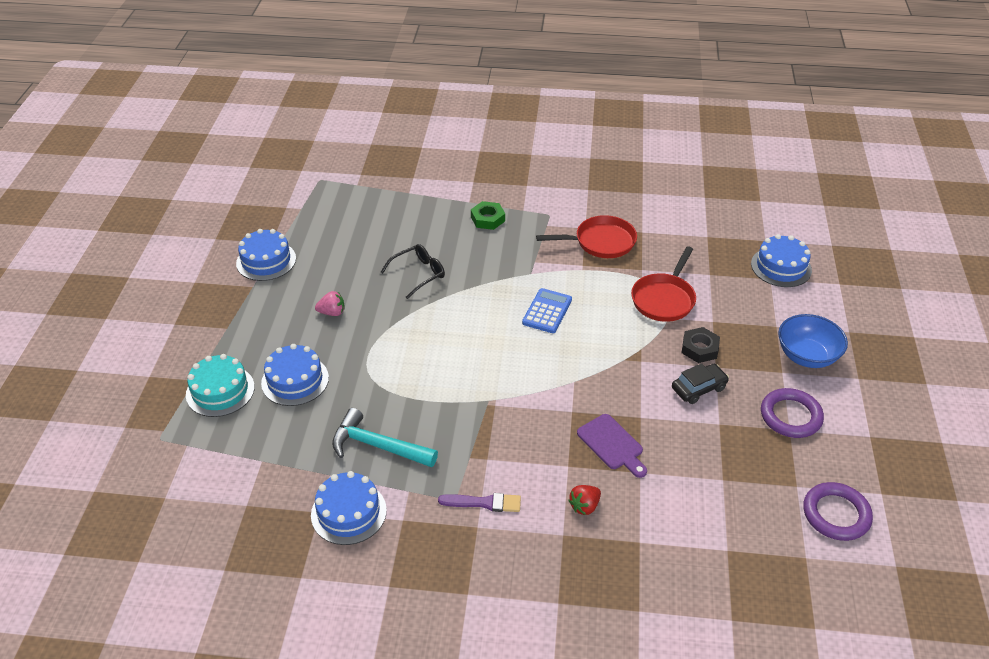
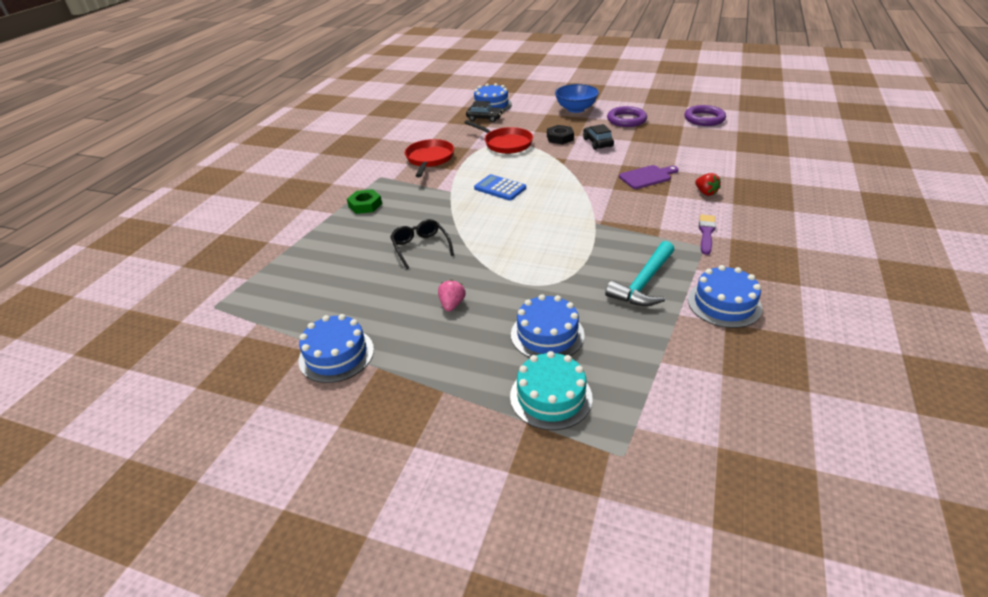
camera: 75 degrees left, 5 degrees down
(734, 267) = (484, 118): none -> black car

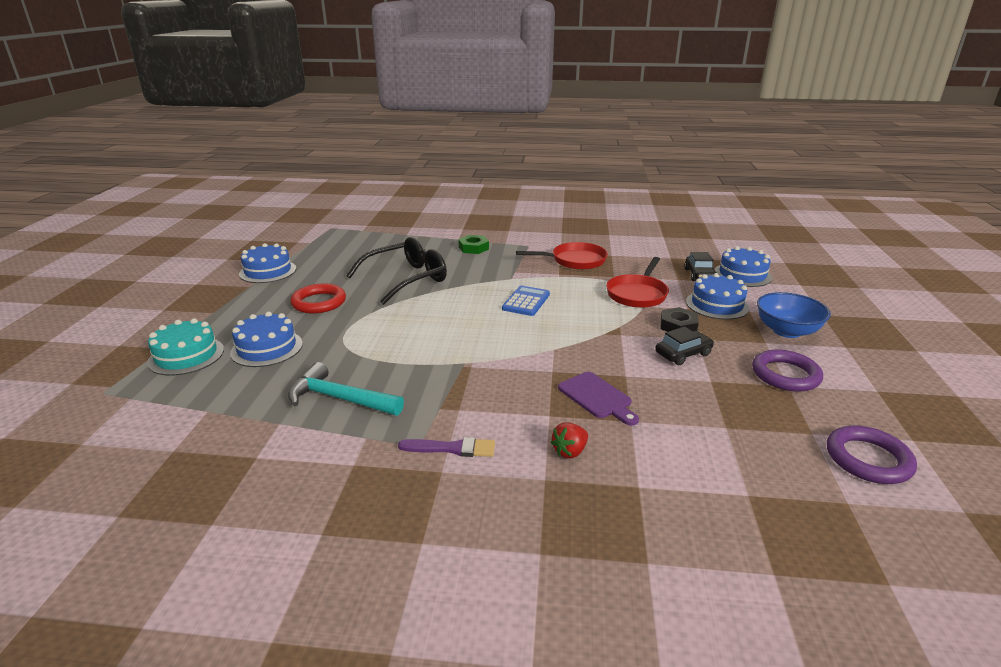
camera: 75 degrees right, 10 degrees down
(420, 247) = (407, 279): black glasses -> black glasses, size x1.69
(452, 304) = (319, 302): pink strawberry -> red ring
(724, 304) = (291, 457): blue cake -> blue cake (717, 305)

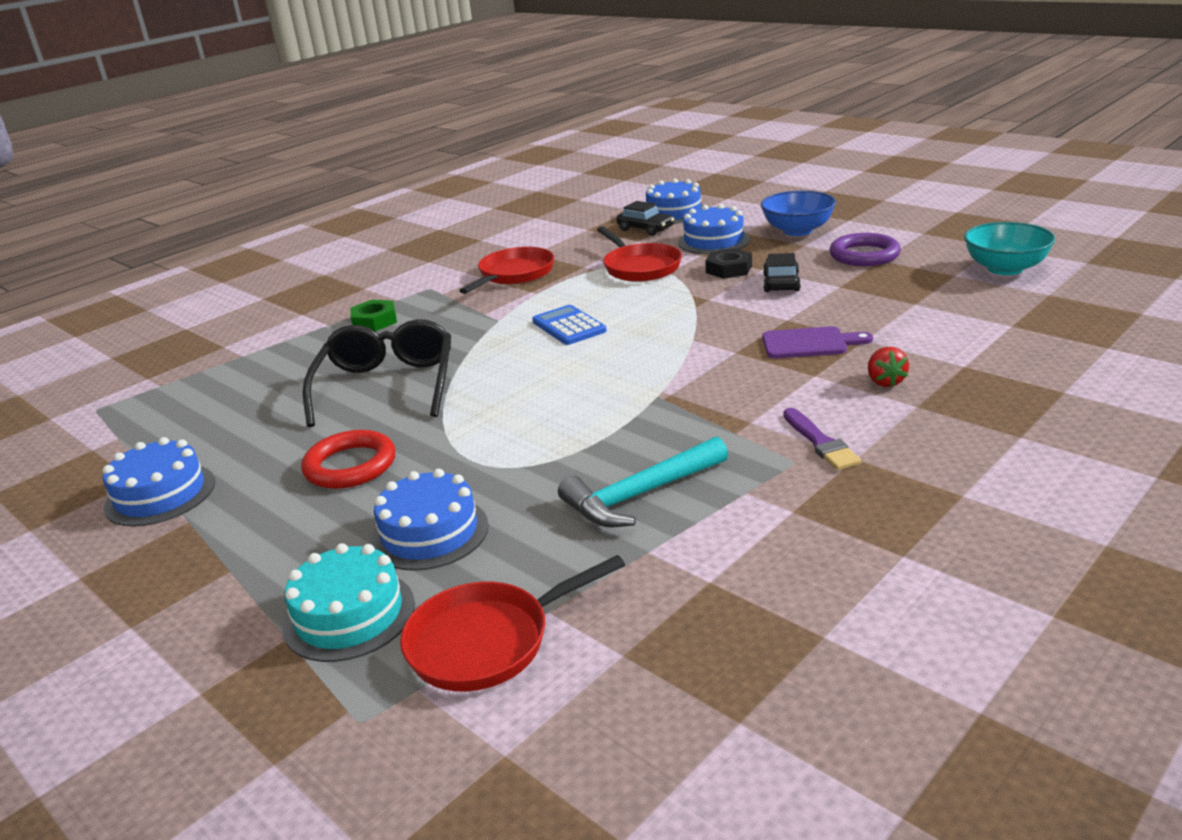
camera: 50 degrees left, 0 degrees up
(174, 402) = (487, 641): none -> red pan
(452, 448) = (820, 442): purple brush -> purple brush turned 120 degrees clockwise
(868, 459) = (1005, 268): purple ring -> turquoise bowl

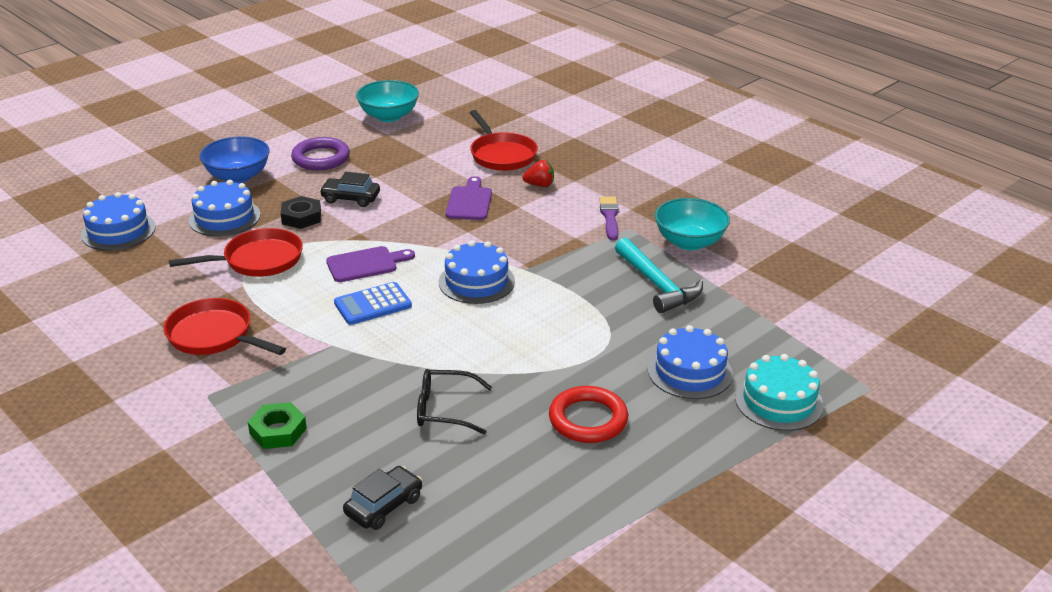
camera: 90 degrees left, 5 degrees up
(160, 494) = (610, 536): blue cake -> blue cake (476, 281)
(387, 385) = (444, 409): black glasses -> black glasses, size x0.59
(487, 641) = (801, 345): red pan -> red pan (501, 155)
(645, 229) = (153, 250): black car -> black car (384, 506)
(645, 311) = (366, 264): none -> purple cutting board
(774, 518) = (689, 242): none -> turquoise bowl
(820, 442) = (610, 217): purple brush -> purple brush turned 75 degrees counterclockwise

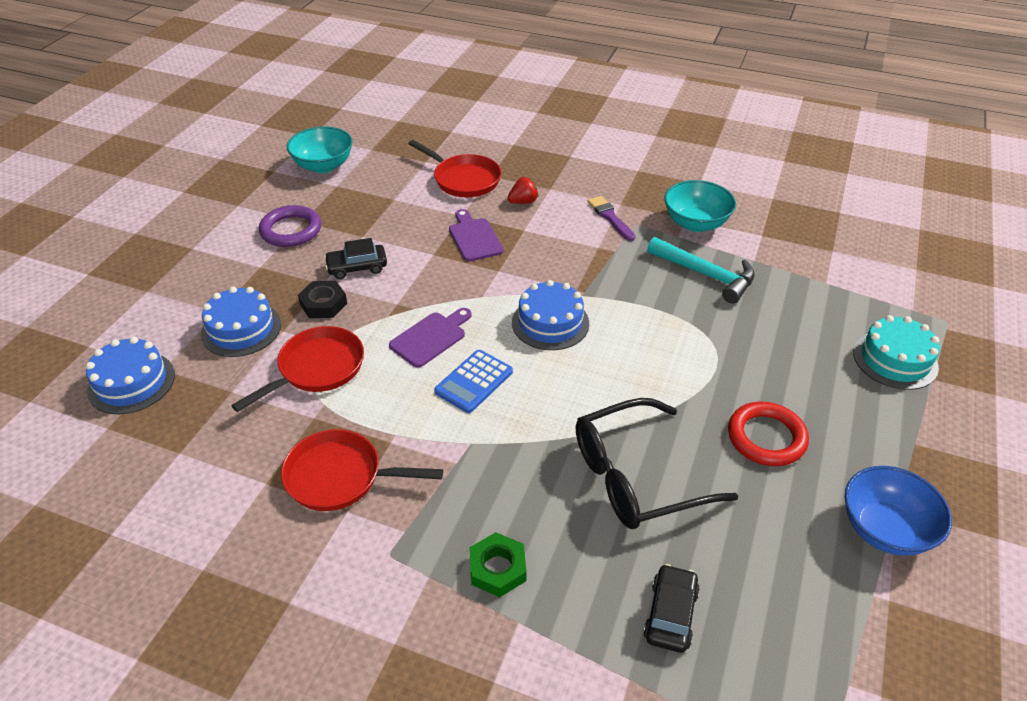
camera: 25 degrees left, 10 degrees up
(238, 176) = (219, 276): blue bowl -> blue bowl (885, 529)
(444, 409) = (636, 477): black glasses -> black glasses, size x1.69
(690, 372) = (804, 355): blue cake -> none

